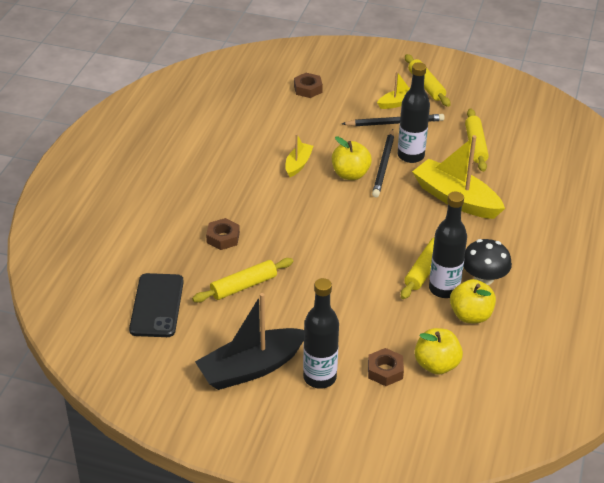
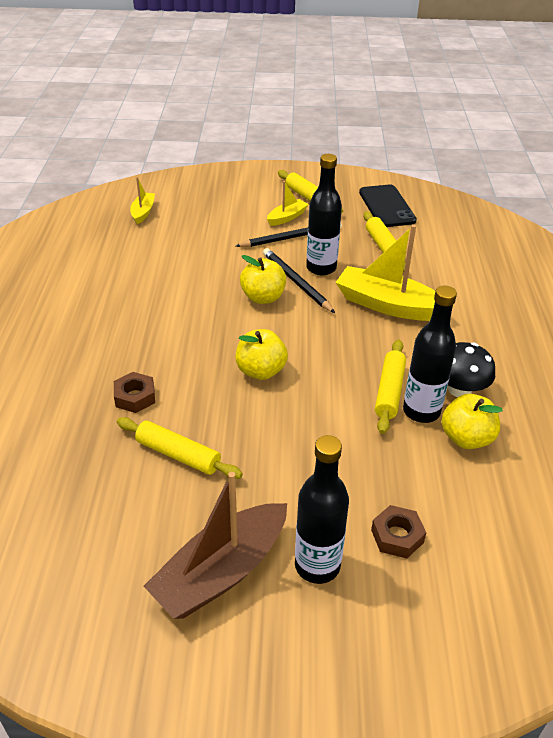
camera: 15 degrees left, 0 degrees up
(156, 305) = (68, 506): black phone -> black phone (386, 206)
(244, 286) = (178, 455): yellow rolling pin -> yellow rolling pin turned 75 degrees clockwise
(251, 368) = (221, 572): black boat -> brown boat
(298, 164) = (200, 296): yellow boat -> yellow boat (143, 212)
(308, 89) = (186, 217): brown nut -> none
(384, 165) = (296, 282): black pencil -> black pencil turned 150 degrees clockwise
(436, 365) = (456, 513): yellow apple -> yellow apple (261, 371)

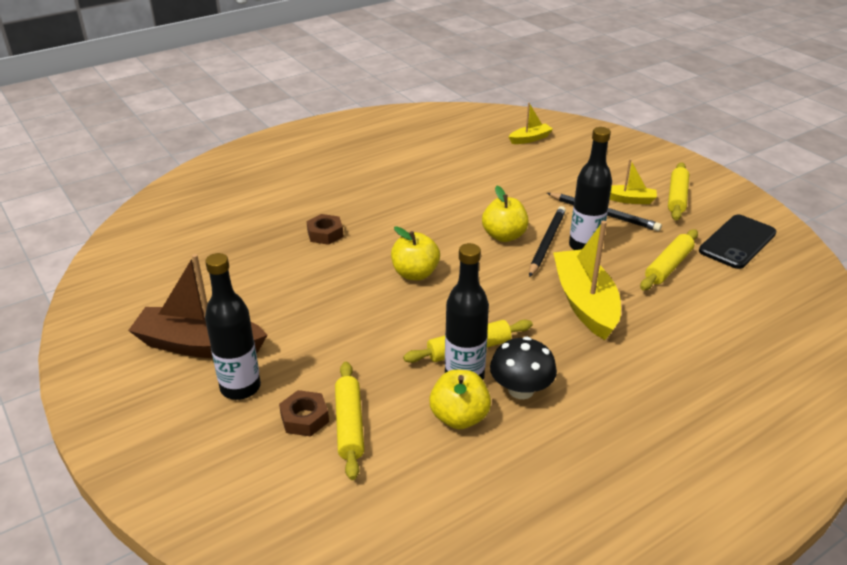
camera: 55 degrees right, 5 degrees down
(178, 455) = (288, 278): yellow rolling pin -> yellow rolling pin (349, 425)

